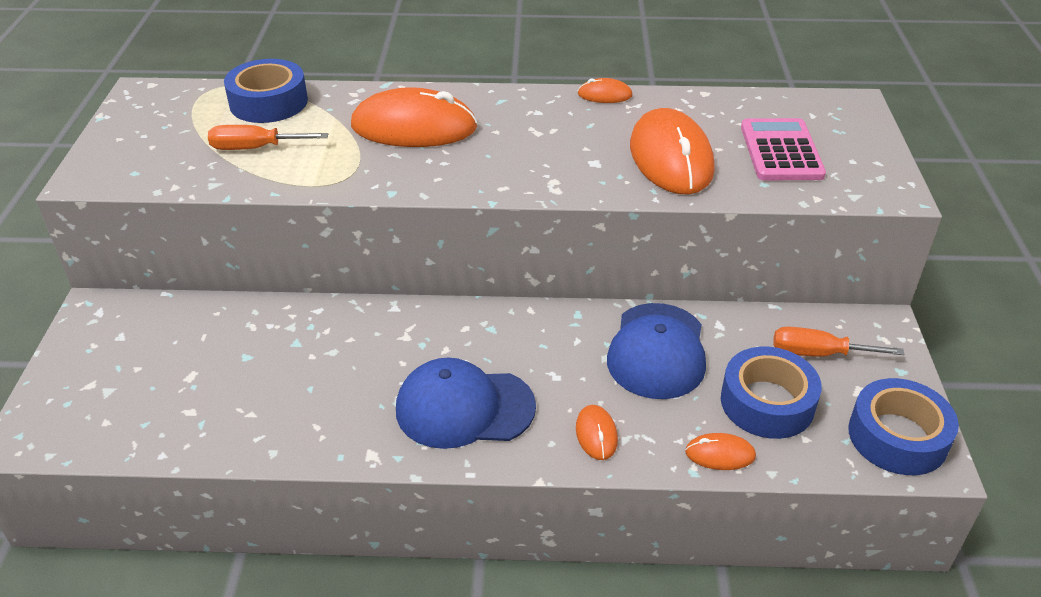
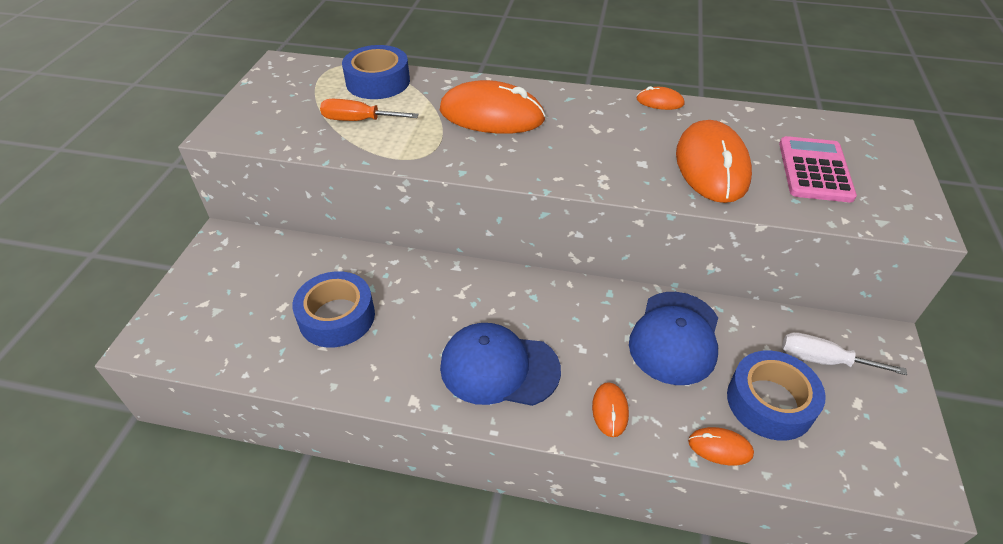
camera: 10 degrees right, 5 degrees up
(818, 353) = (823, 360): orange screwdriver -> white screwdriver
(897, 437) = (892, 456): blue tape -> blue tape (337, 317)

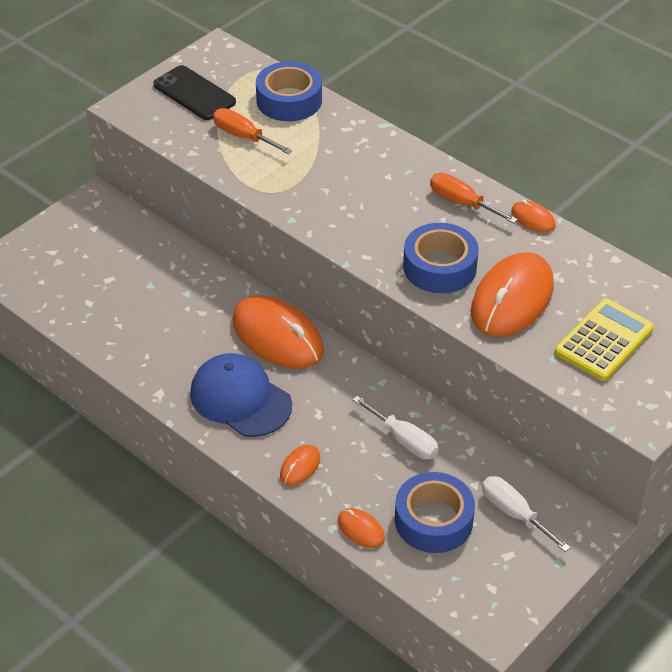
camera: 30 degrees right, 0 degrees up
(284, 102) = (194, 93): none -> black phone
(337, 317) = (144, 305): blue tape -> blue tape (439, 267)
(491, 115) = (362, 174): orange mouse -> orange mouse (277, 336)
(594, 109) = (462, 203): none -> orange screwdriver
(675, 337) = (404, 440): blue cap -> white screwdriver
(814, 170) = (603, 340): pink calculator -> yellow calculator

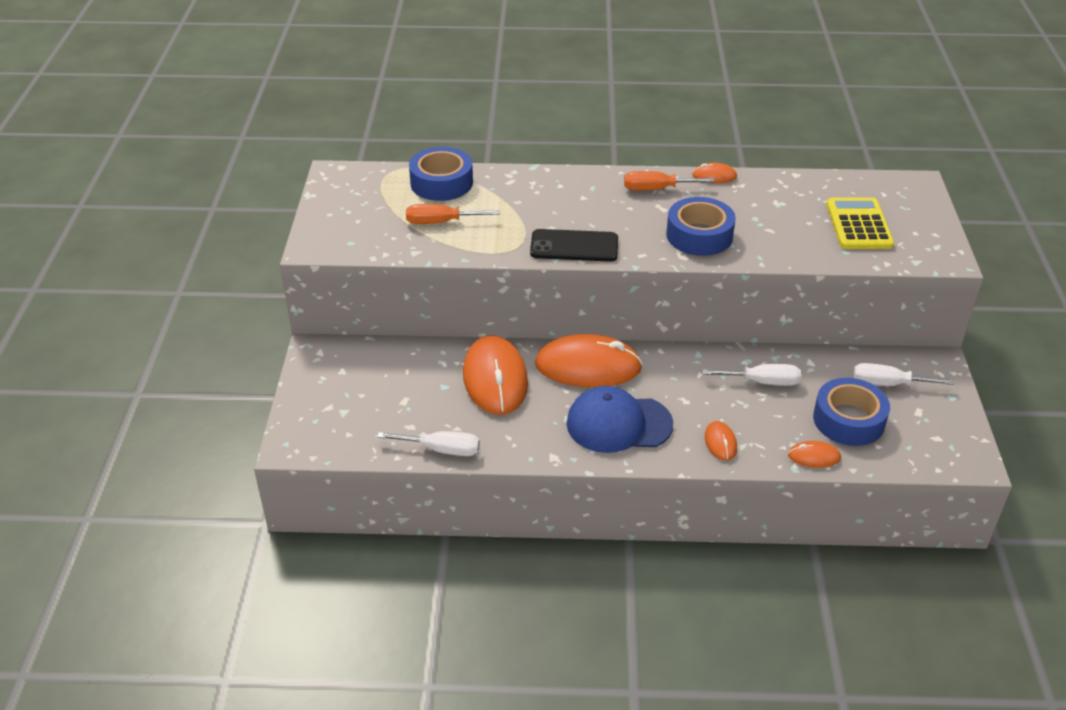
camera: 40 degrees left, 5 degrees down
(88, 335) = (442, 450): none -> white screwdriver
(194, 93) = (359, 212): black phone -> black phone (574, 246)
(512, 299) = (771, 230): orange mouse -> orange mouse (495, 379)

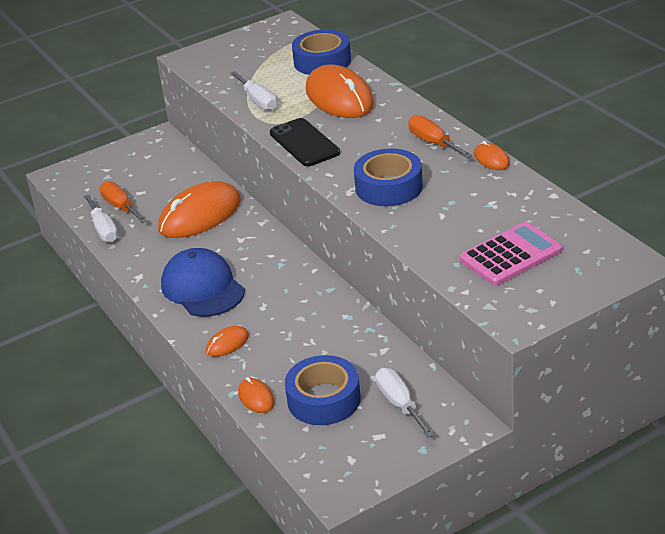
camera: 60 degrees right, 5 degrees down
(440, 222) = (271, 83): orange screwdriver -> orange screwdriver (120, 207)
(588, 366) = (256, 246): orange mouse -> orange mouse (339, 97)
(762, 382) = (327, 335): white screwdriver -> white screwdriver (258, 101)
(858, 225) = (510, 255): yellow calculator -> pink calculator

